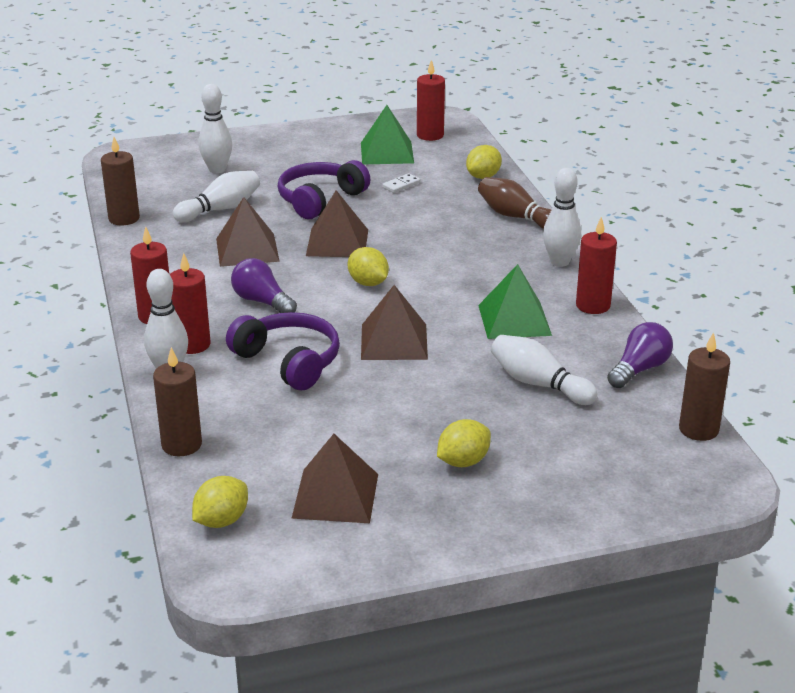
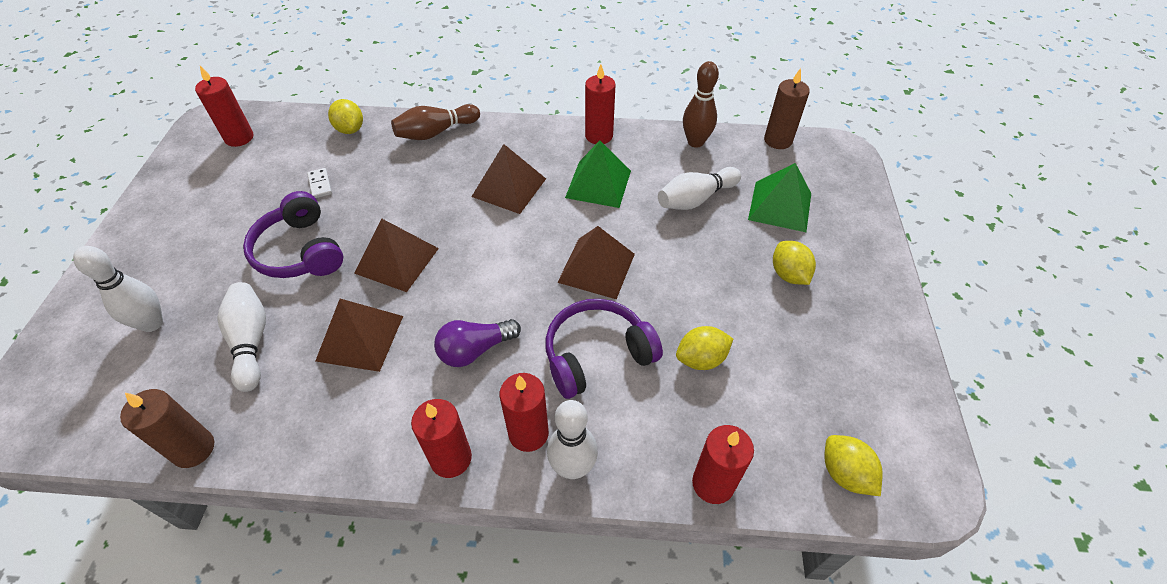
camera: 70 degrees left, 20 degrees up
(181, 445) = (713, 483): brown candle -> red candle
(336, 496) = (820, 373): brown pyramid -> brown pyramid (509, 187)
(368, 283) = (487, 258): yellow lemon -> yellow lemon (701, 359)
(387, 152) = (245, 176): green pyramid -> green pyramid (780, 206)
(559, 262) = (524, 132): white bowling pin -> none
(639, 369) = (695, 142): purple light bulb -> brown bowling pin

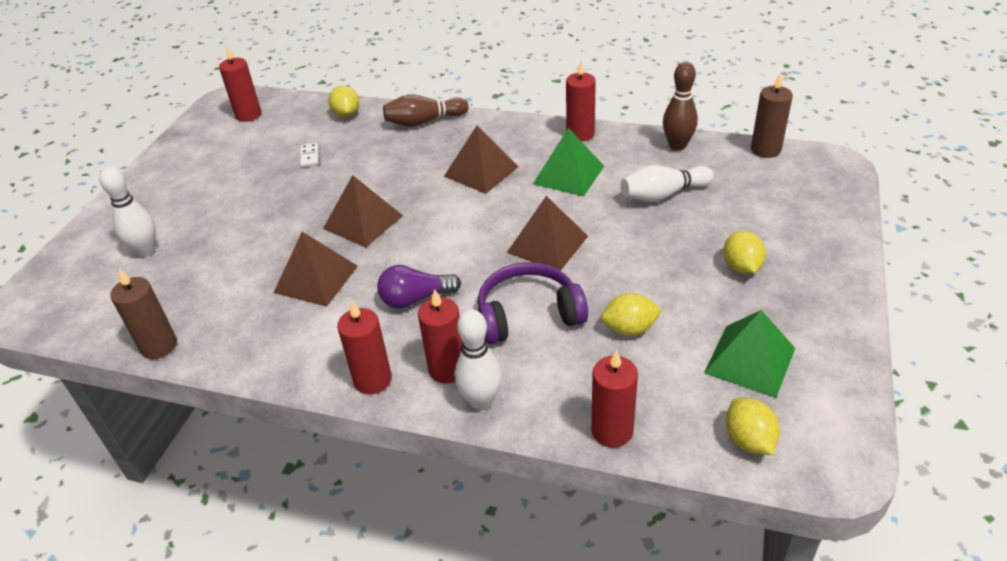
camera: 15 degrees right, 10 degrees down
(251, 341) = (223, 272): white bowling pin -> none
(300, 251) = (280, 207): purple headphones -> none
(780, 206) = (750, 207): green pyramid -> green pyramid (749, 360)

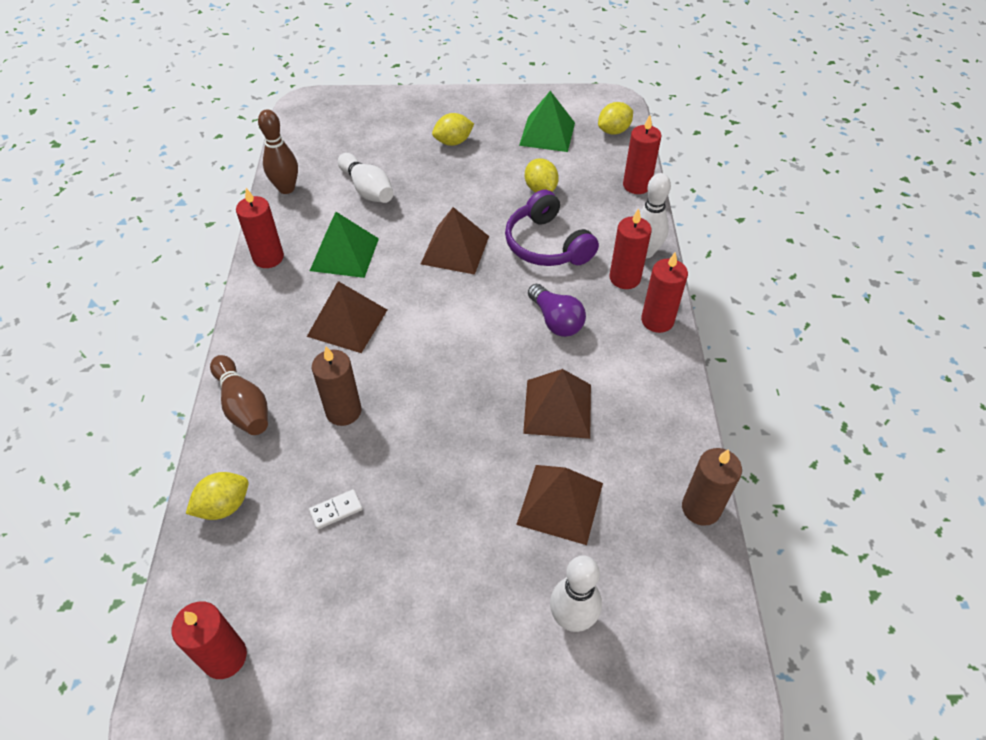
camera: 110 degrees left, 10 degrees up
(363, 222) = (457, 400): brown pyramid -> brown pyramid (560, 503)
(765, 150) = (289, 137): brown candle -> brown candle (343, 411)

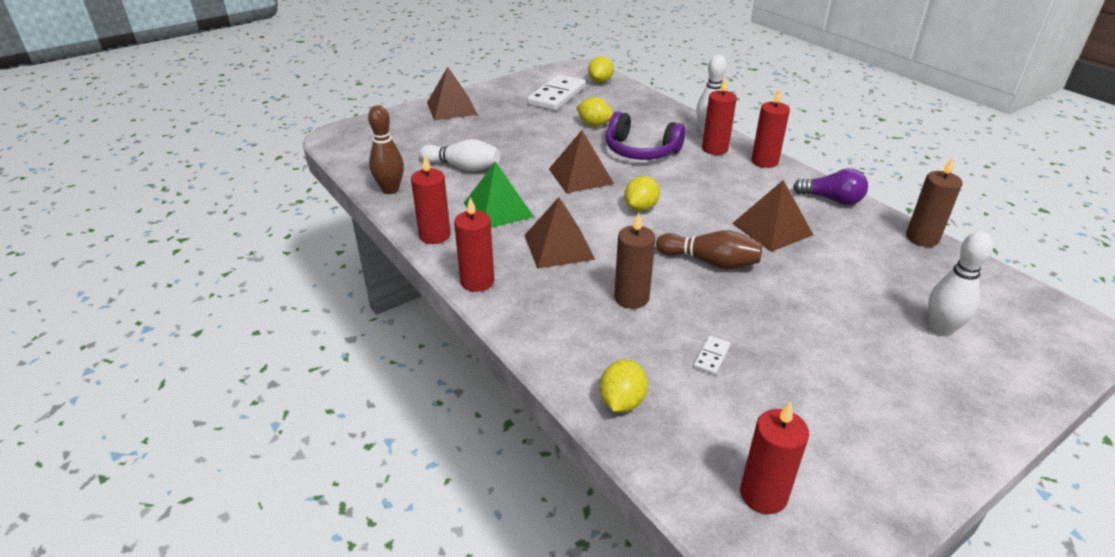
camera: 35 degrees left, 15 degrees down
(243, 406) = (546, 332): brown bowling pin -> brown bowling pin (710, 262)
(453, 142) = (493, 120): yellow lemon -> yellow lemon (641, 208)
(547, 134) = (557, 96): green pyramid -> white domino
(556, 321) = (704, 186): purple light bulb -> purple light bulb (832, 200)
(560, 503) = (846, 275): brown pyramid -> brown pyramid (452, 108)
(636, 185) = (654, 102): red candle -> red candle (477, 281)

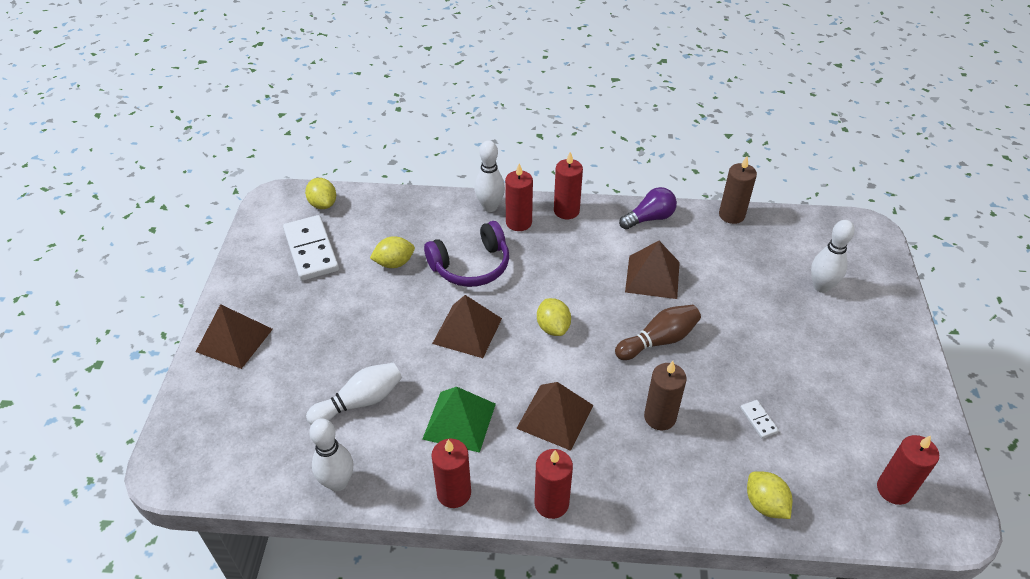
camera: 50 degrees left, 10 degrees up
(390, 190) = (338, 482): brown bowling pin -> white bowling pin

